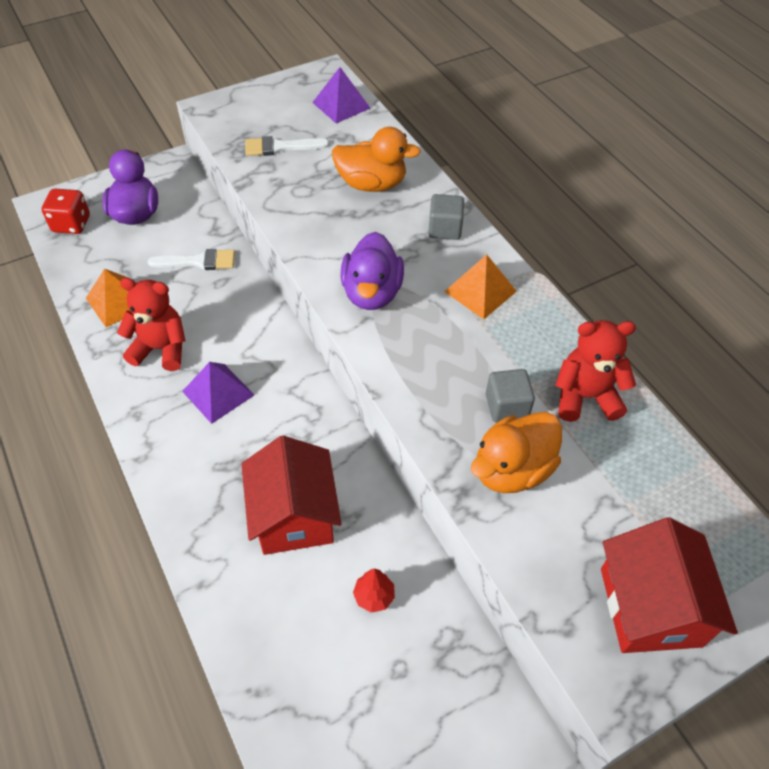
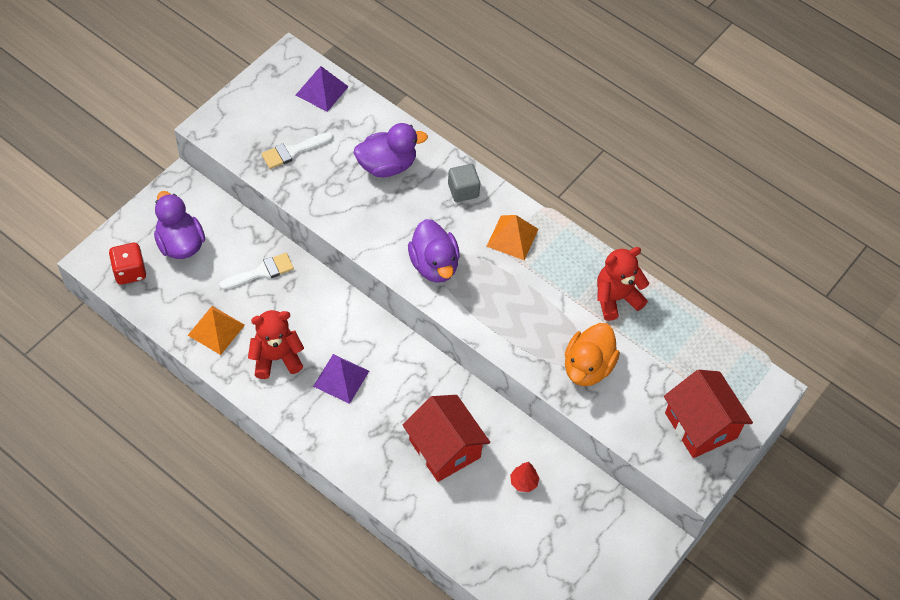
camera: 25 degrees left, 5 degrees up
(372, 184) = (387, 165): orange duck -> purple duck
(506, 406) = (566, 323): grey cube -> none

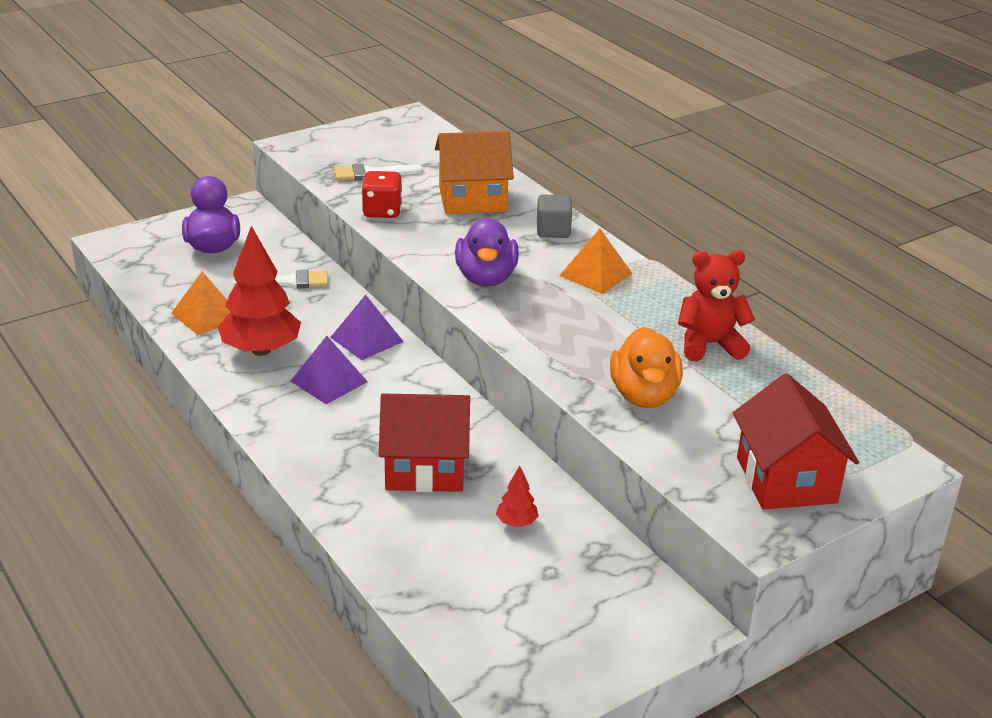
camera: 20 degrees right, 25 degrees down
(130, 271) = (143, 256): red dice -> red dice (382, 211)
(276, 358) = (261, 350): red teddy bear -> red tree
(322, 90) = (430, 141): purple pyramid -> purple pyramid (366, 339)
(387, 165) = (472, 199): purple duck -> orange house
(444, 448) = (425, 468): red house -> red house turned 75 degrees counterclockwise
(587, 367) = (644, 395): orange duck -> orange duck turned 45 degrees counterclockwise

